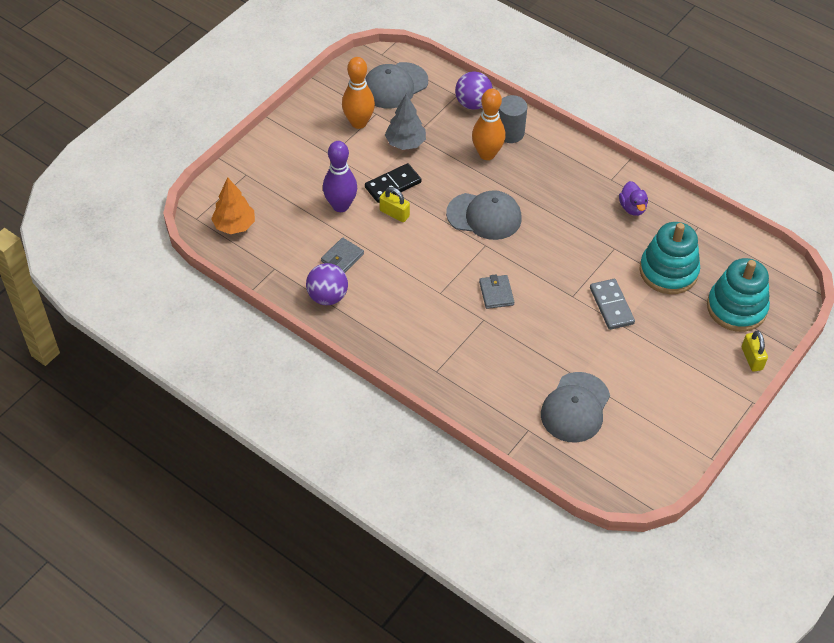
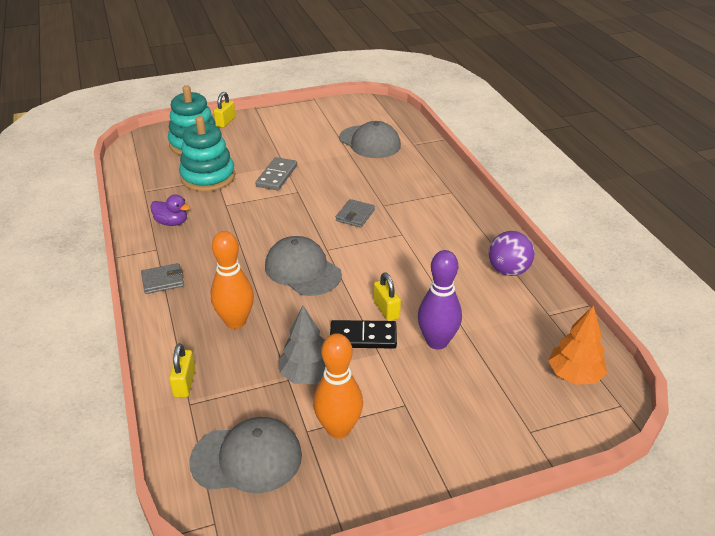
camera: 145 degrees left, 15 degrees down
(342, 258) = (471, 294): grey wallet -> grey wallet (163, 281)
(473, 104) = (184, 383): purple ball -> yellow padlock
(510, 133) = (187, 331): grey cylinder -> none
(575, 407) = (369, 142): grey cap -> grey cap turned 75 degrees clockwise
(632, 208) = (172, 222): purple duck -> purple duck turned 90 degrees clockwise

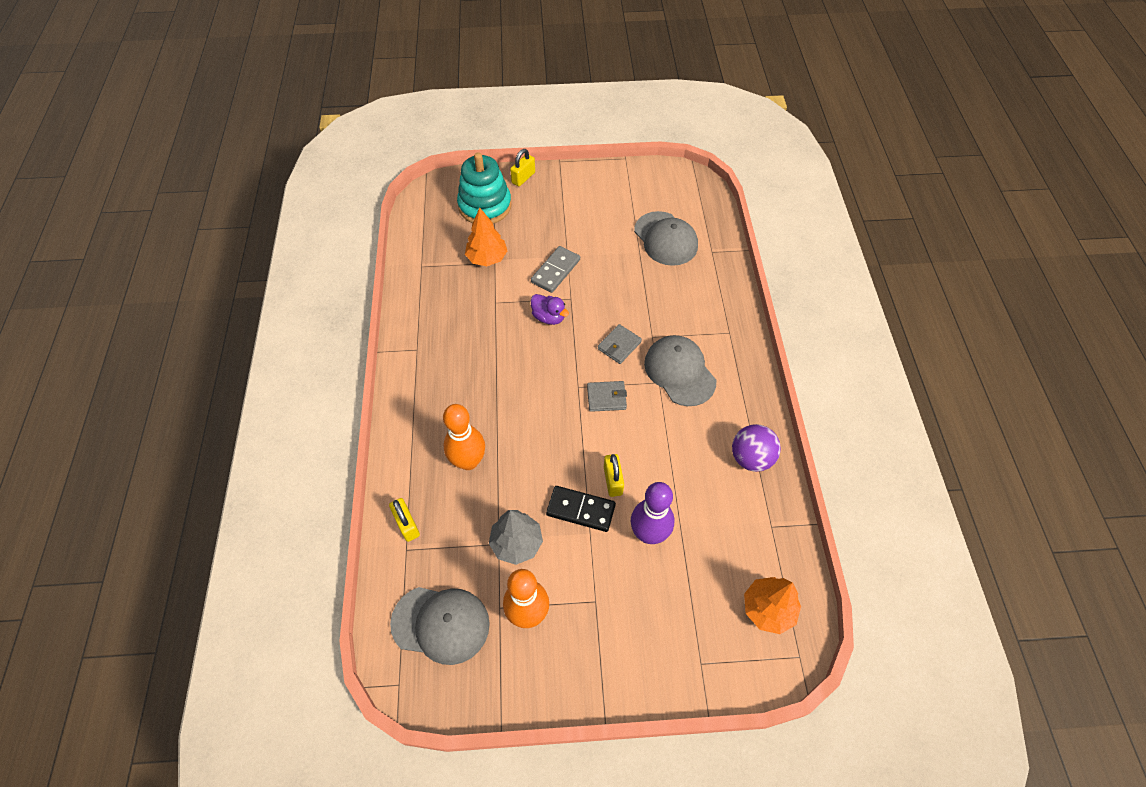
camera: 15 degrees right, 20 degrees up
(163, 281) = (414, 393): grey wallet -> grey wallet (606, 397)
(172, 222) = (438, 316): purple duck -> purple duck (549, 317)
(184, 383) = (407, 524): yellow padlock -> yellow padlock turned 45 degrees counterclockwise
(208, 177) = (487, 258): turquoise stacking toy -> orange tree
(302, 270) = (547, 410): grey cap -> grey cap (679, 372)

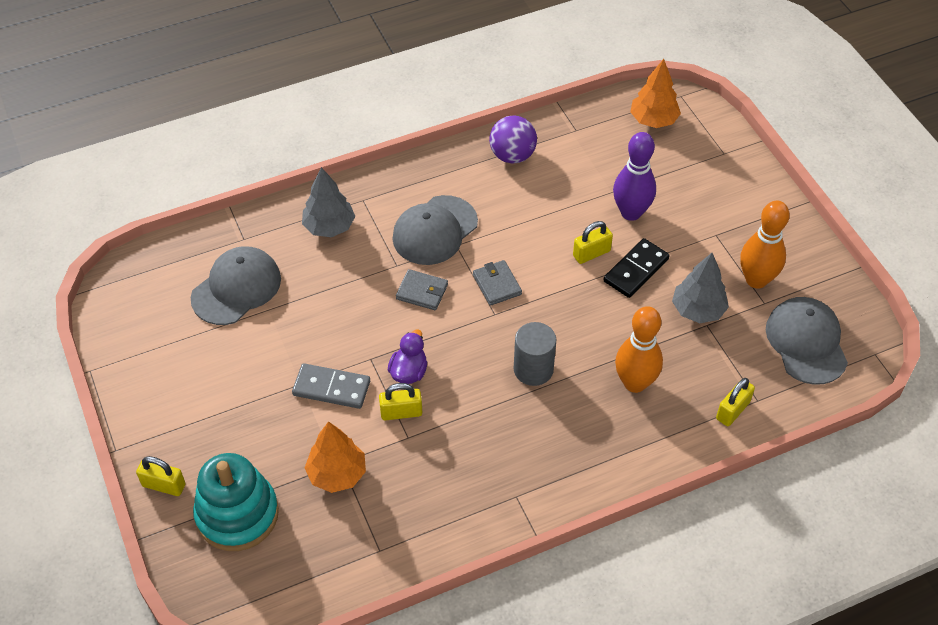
camera: 110 degrees left, 5 degrees down
(514, 395) = (533, 369): none -> grey cylinder
(517, 304) = (401, 412): none -> yellow padlock
(581, 510) = (636, 270): black domino -> black domino turned 45 degrees clockwise
(707, 304) = (329, 227): none -> grey tree

